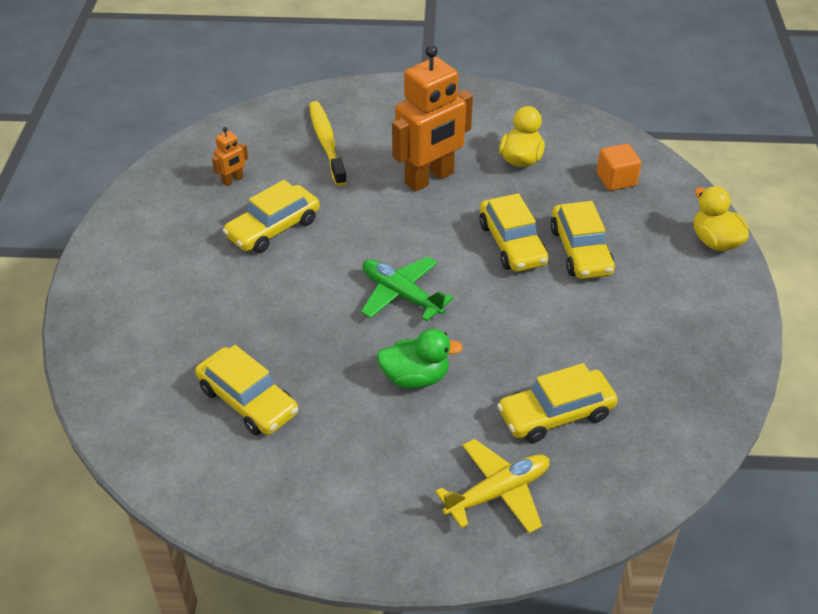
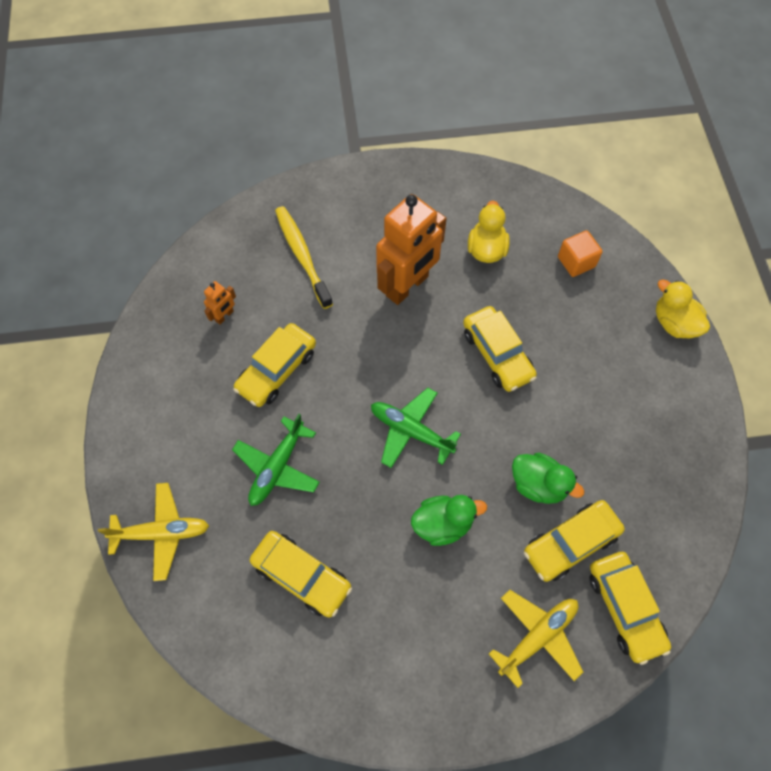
camera: 10 degrees left, 20 degrees up
(111, 344) = (162, 533): none -> yellow plane
(250, 306) = (277, 467): none -> green plane
(531, 358) = (538, 485): none -> green duck
(580, 251) = (559, 353): yellow car -> yellow car (624, 608)

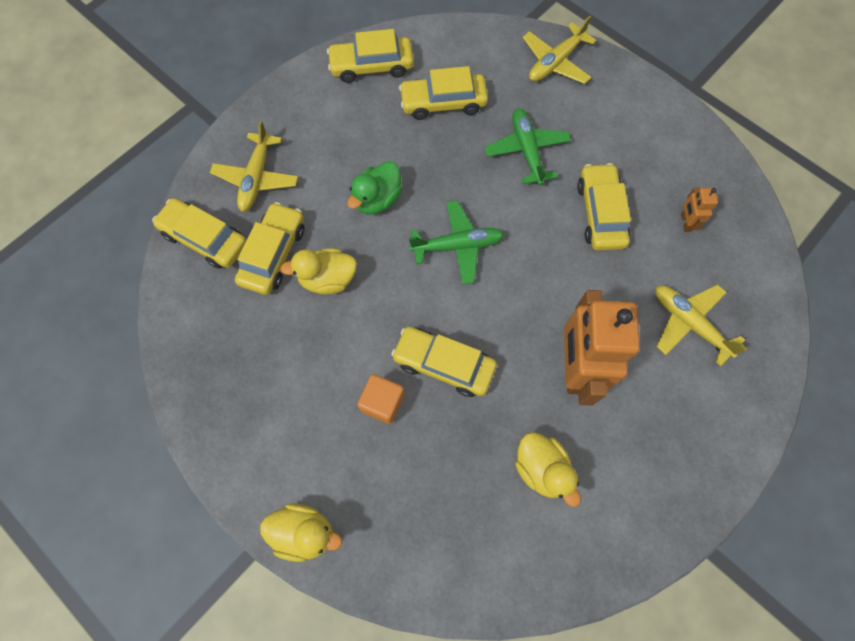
camera: 140 degrees right, 5 degrees up
(302, 256) = (689, 323): yellow toothbrush -> yellow plane
(331, 681) = (371, 66): none -> yellow car
(538, 485) = (327, 279): green duck -> yellow duck
(576, 262) = (446, 529): orange cube -> orange cube (382, 403)

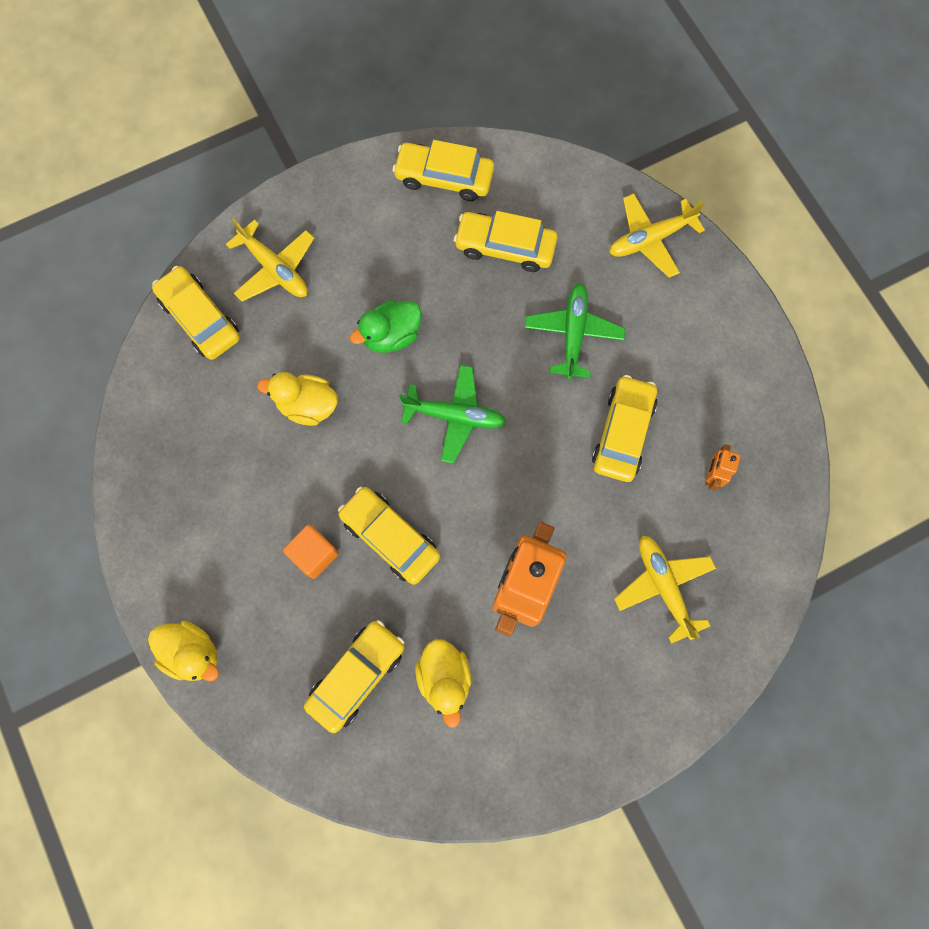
camera: 20 degrees right, 5 degrees up
(257, 178) = (275, 269): yellow plane -> yellow plane turned 75 degrees counterclockwise
(273, 254) = (263, 359): yellow car -> yellow car (357, 676)

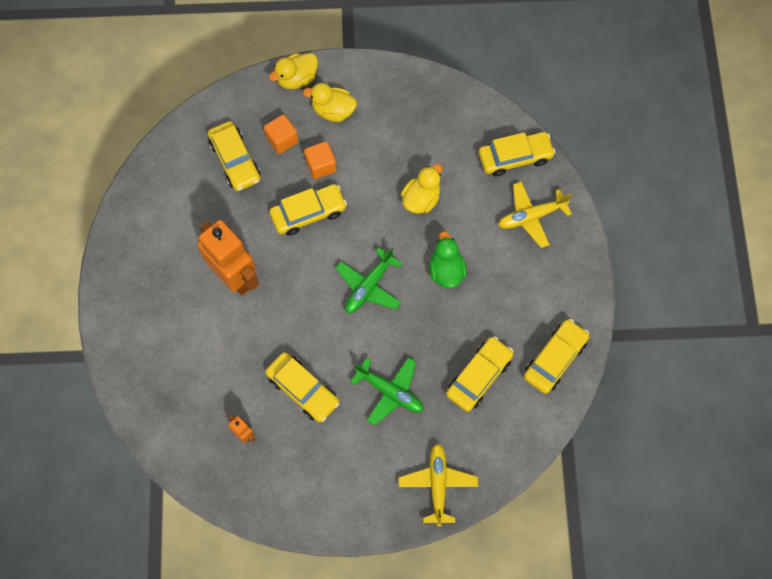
camera: 115 degrees right, 5 degrees down
(297, 626) = (282, 140): none -> orange cube
(444, 678) = (206, 208): yellow duck -> yellow duck (333, 111)
(663, 586) = (190, 364): yellow plane -> none

